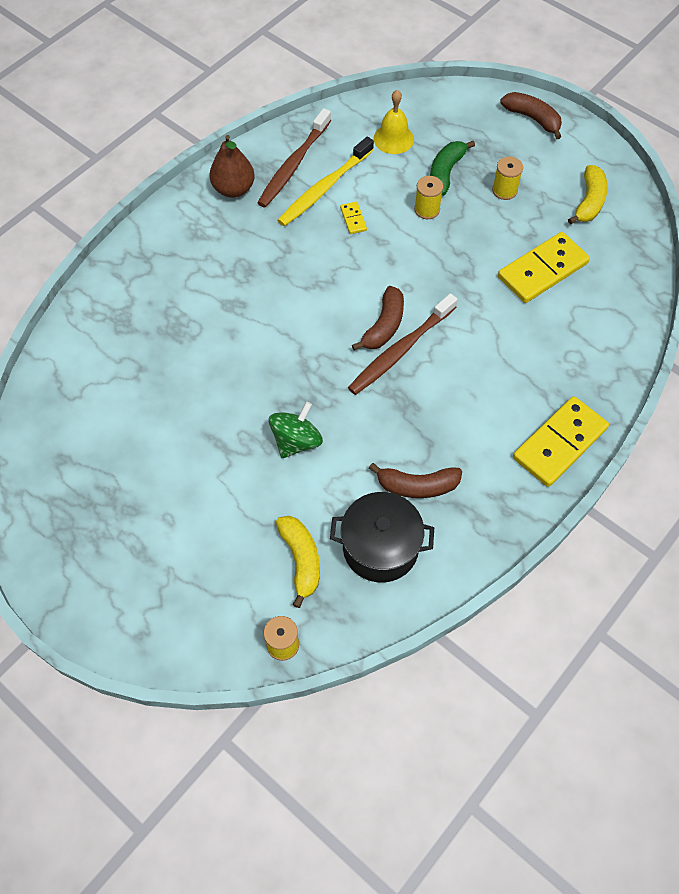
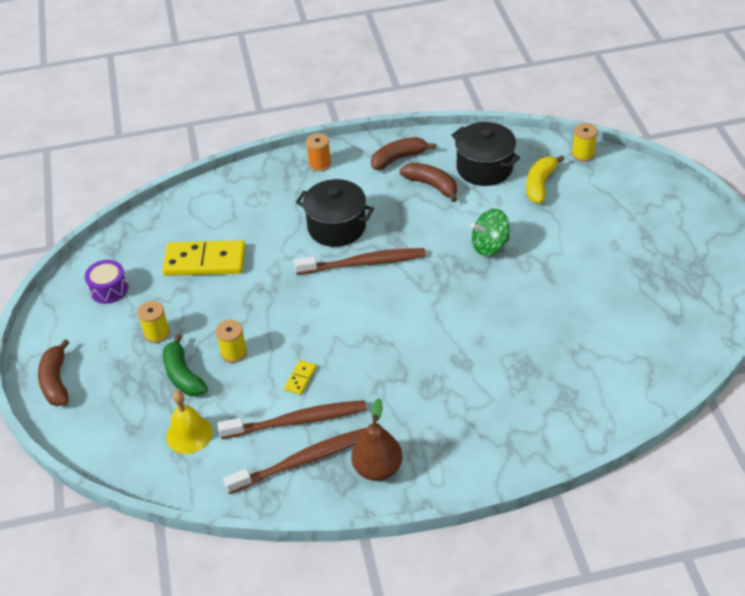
camera: 140 degrees left, 15 degrees down
(324, 188) = (297, 421): yellow toothbrush -> brown toothbrush
(384, 326) = (359, 285): brown banana -> brown banana (398, 158)
(446, 173) = (183, 375): green banana -> green banana turned 90 degrees clockwise
(463, 375) = (336, 227): none -> black pot
(560, 443) = (320, 164): yellow domino -> orange spool
(589, 202) = (109, 289): yellow banana -> purple drum

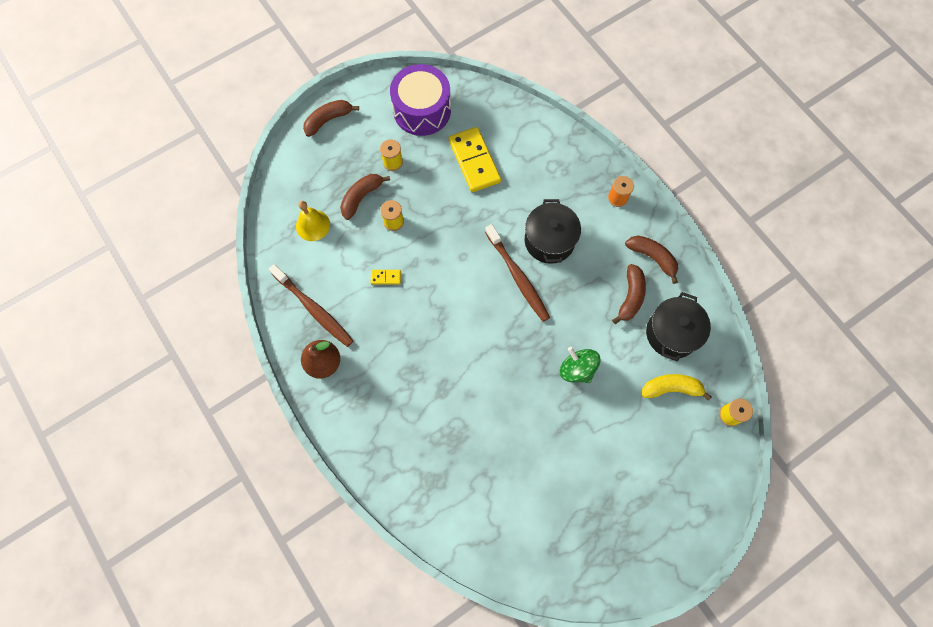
camera: 65 degrees right, 25 degrees up
(109, 289) = (422, 110): purple drum -> purple drum, size x1.92
(183, 375) = (361, 197): green banana -> brown banana
(297, 421) = (347, 291): brown toothbrush -> none

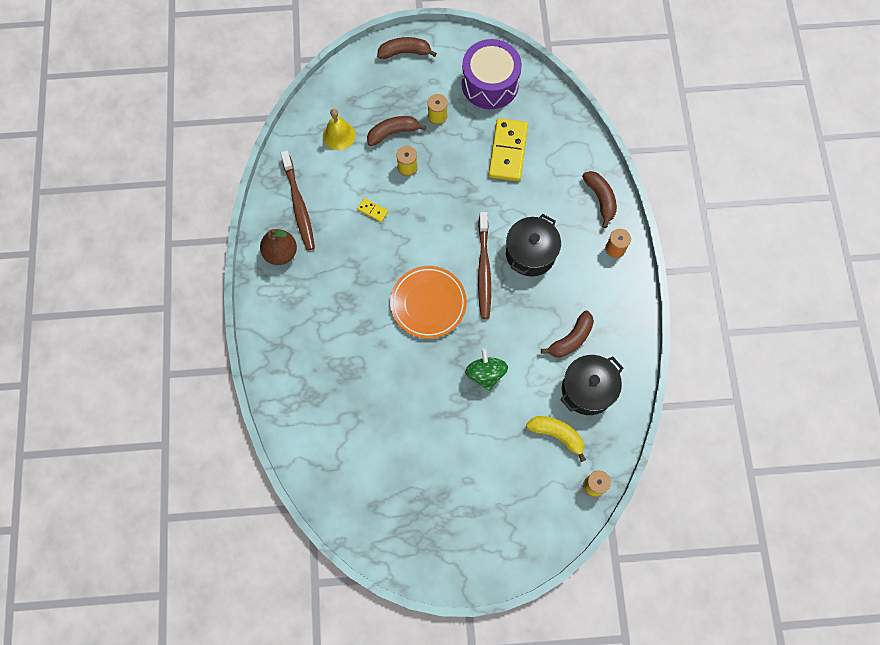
camera: 30 degrees right, 0 degrees up
(488, 334) = (428, 303): none -> orange plate
(652, 257) = (612, 316): brown banana -> brown banana (600, 199)

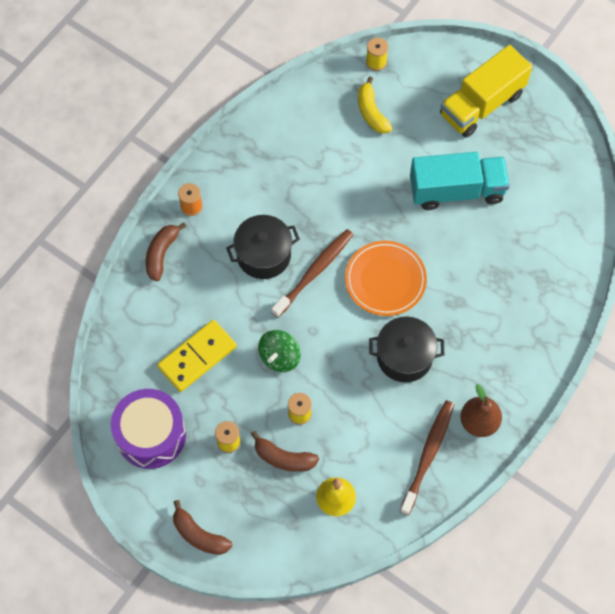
camera: 140 degrees left, 5 degrees down
(372, 210) = (365, 397): yellow domino -> none
(434, 419) = (456, 190): none -> turquoise truck
(476, 517) = (482, 104): none -> yellow truck
(485, 374) = (386, 193): green spinning top -> green spinning top (279, 357)
(571, 339) = (295, 167): brown banana -> none
(587, 390) = (318, 124): black pot -> black pot (404, 356)

